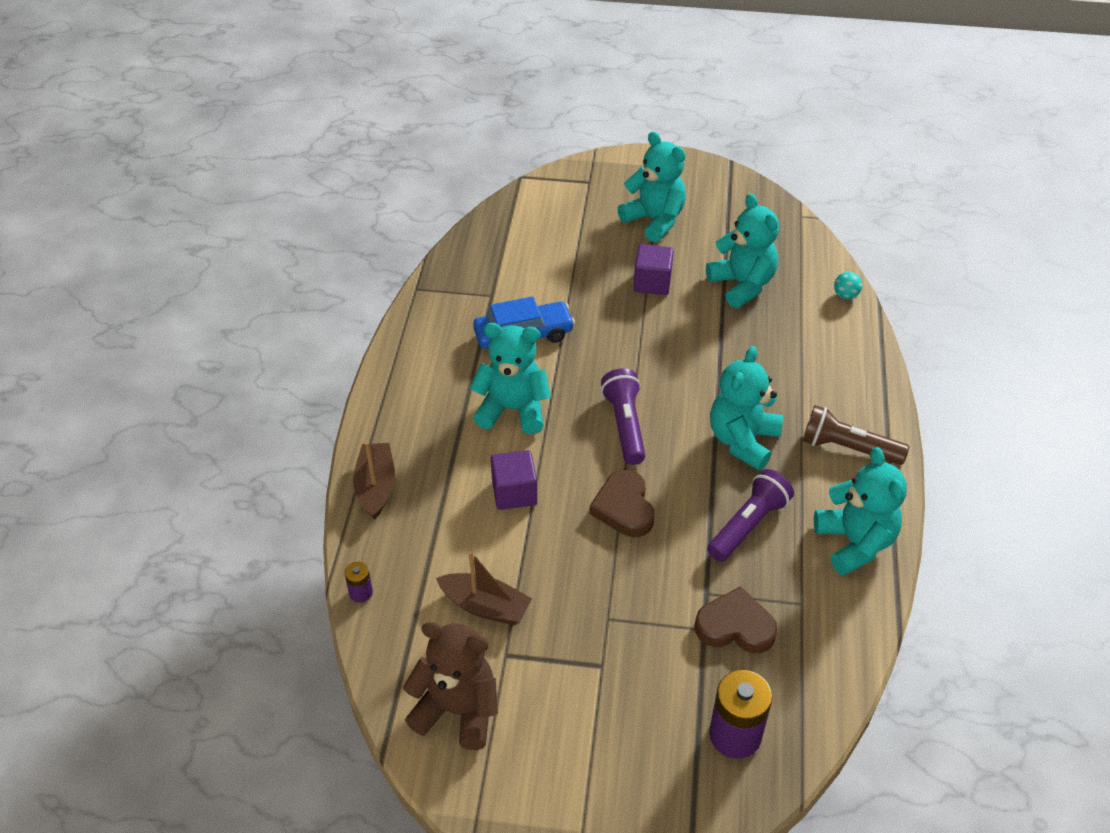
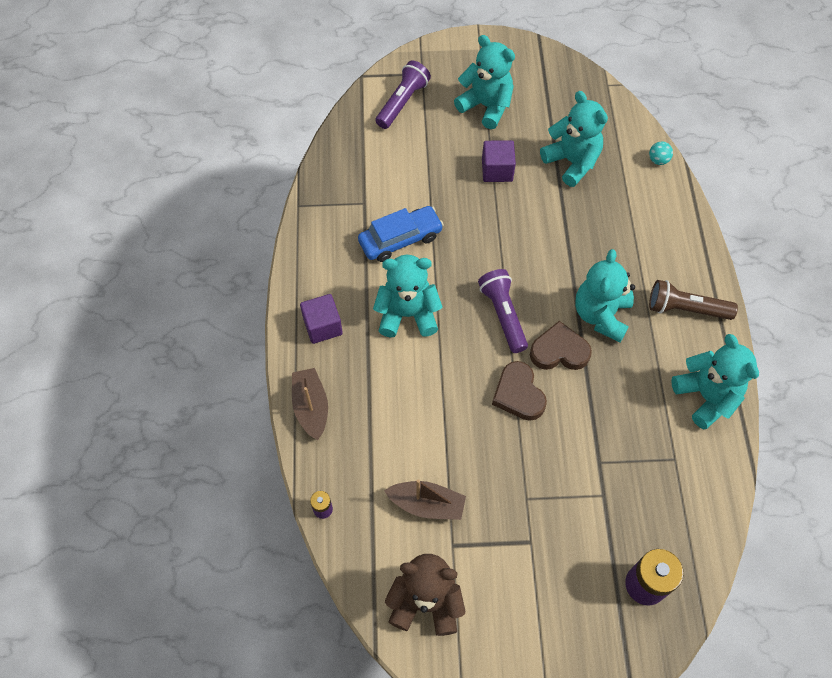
camera: 10 degrees left, 15 degrees up
(514, 492) = (426, 394): purple cube -> purple cube (323, 326)
(735, 626) = (627, 488): brown heart -> brown heart (559, 351)
(748, 525) = (620, 394): purple flashlight -> purple flashlight (402, 102)

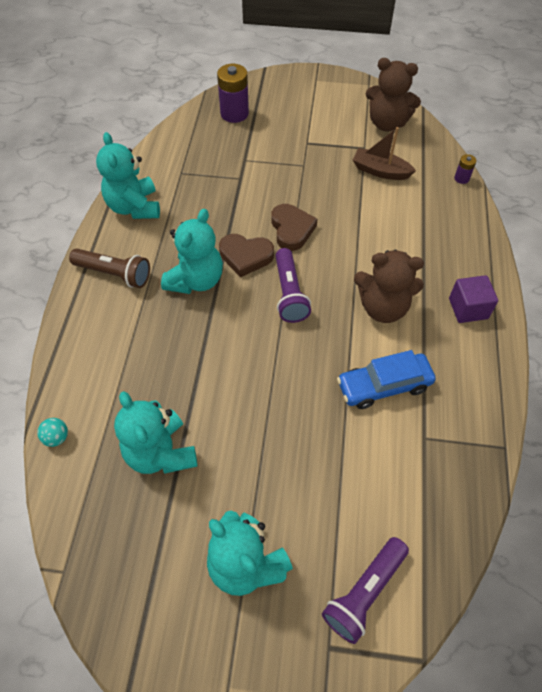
camera: 170 degrees left, 5 degrees down
(311, 407) = (475, 244): brown boat -> none
(407, 314) = (383, 307): turquoise teddy bear -> brown teddy bear
(497, 170) = (256, 456): purple cube -> none

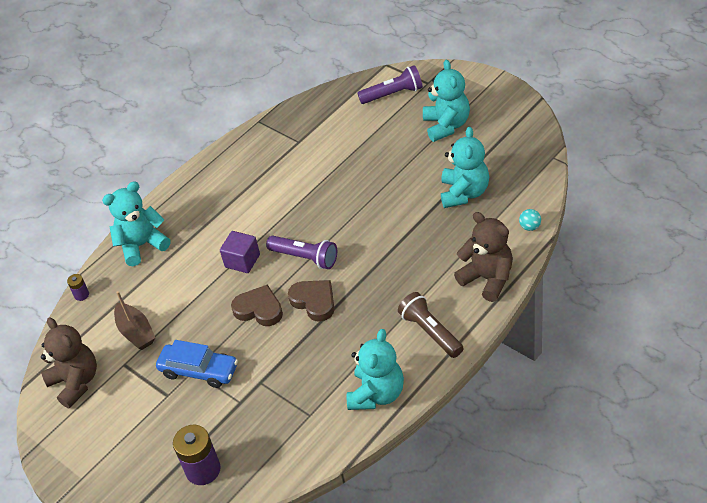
camera: 140 degrees left, 10 degrees down
(196, 280) = (367, 298): turquoise teddy bear -> turquoise teddy bear (142, 245)
(289, 293) = (305, 258): purple flashlight -> purple flashlight turned 90 degrees clockwise
(291, 229) = (259, 309): brown heart -> brown heart turned 90 degrees clockwise
(383, 307) = (248, 221): brown teddy bear -> brown teddy bear (487, 279)
(384, 386) = (295, 175): blue car -> blue car (199, 371)
(468, 308) = (194, 197): purple cube -> purple cube (242, 261)

